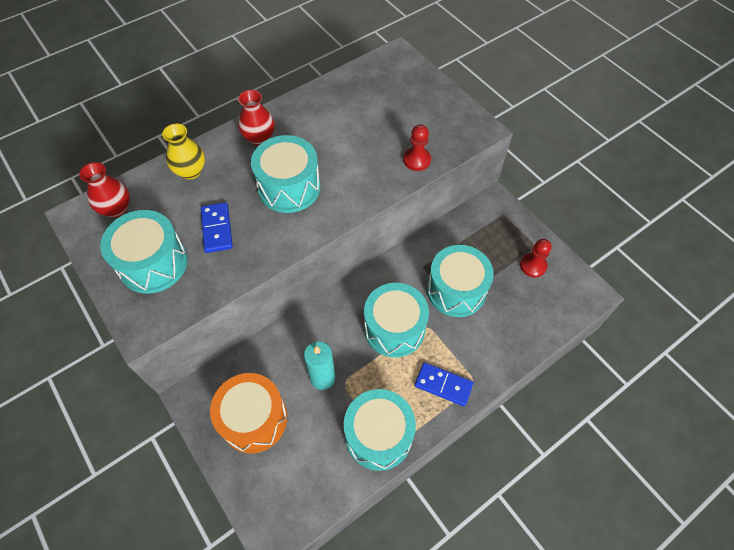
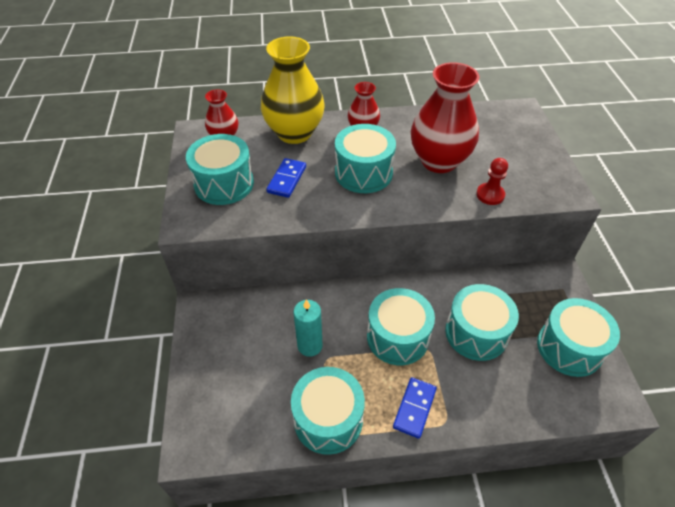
camera: 30 degrees right, 10 degrees down
(191, 171) = (294, 133): yellow vase -> yellow vase, size x1.90
(254, 419) = (234, 349): orange drum -> none
(352, 143) = (439, 161): none -> red vase
(443, 385) = (414, 408): blue domino -> blue domino turned 60 degrees clockwise
(533, 266) = (569, 347): red pawn -> turquoise drum

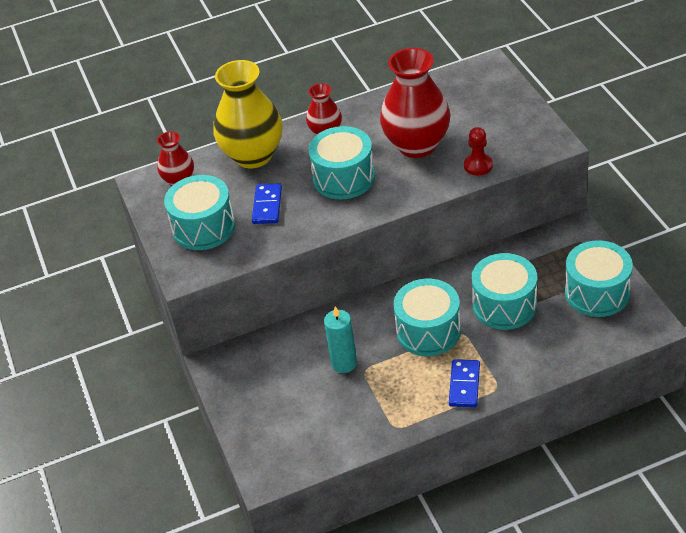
camera: 10 degrees left, 5 degrees down
(328, 419) = (386, 417): turquoise drum -> none

